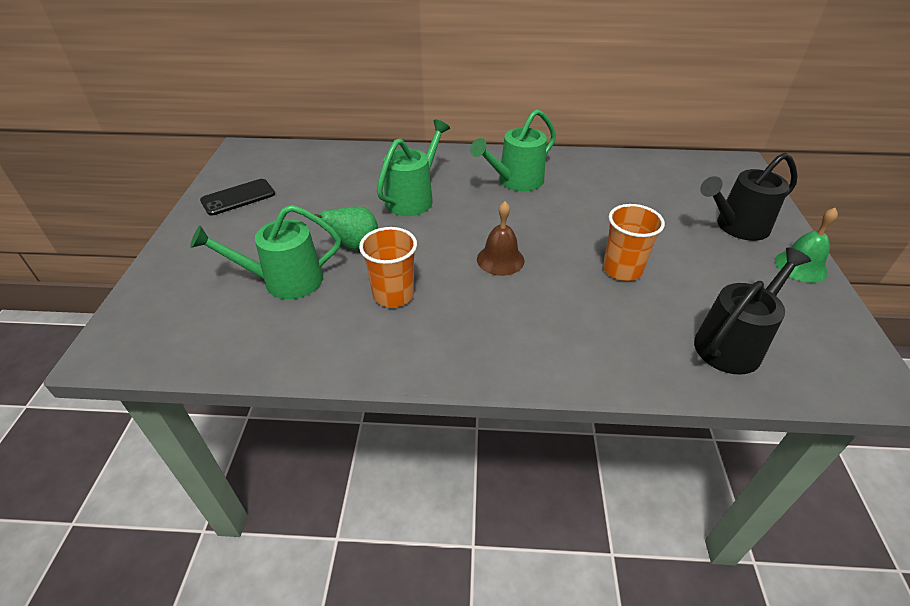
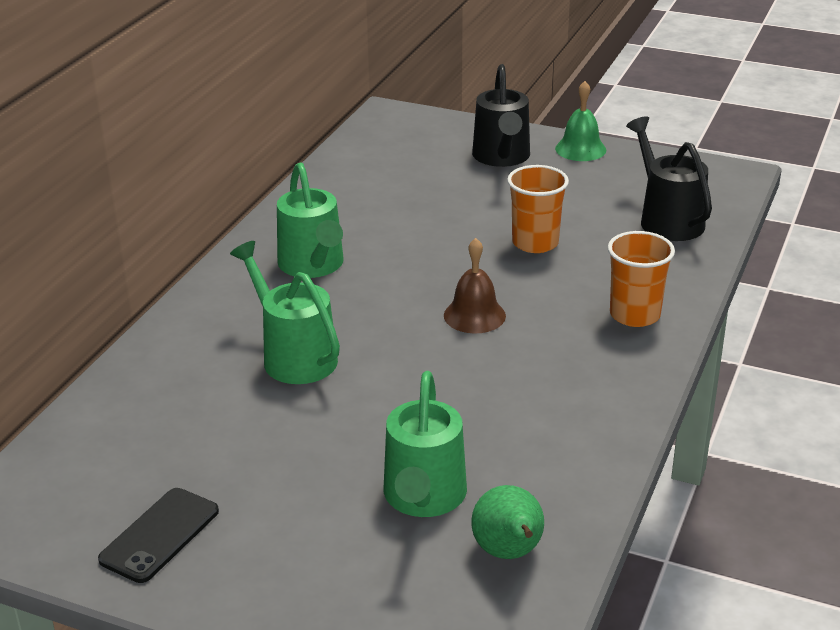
camera: 70 degrees left, 10 degrees down
(238, 197) = (160, 535): black phone -> black phone turned 45 degrees clockwise
(354, 246) = (378, 425): green pear -> green pear (509, 553)
(393, 295) = (500, 407): orange cup -> orange cup (634, 315)

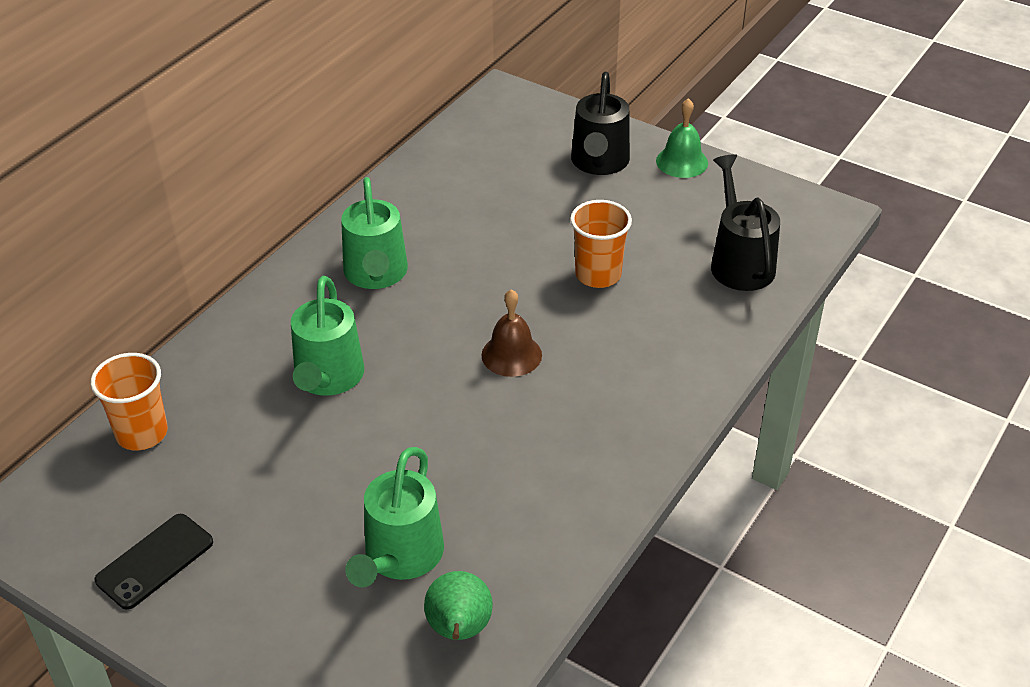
camera: 10 degrees right, 10 degrees up
(293, 356) = (328, 379): green watering can -> green watering can turned 150 degrees counterclockwise
(634, 315) = (667, 375): orange cup -> orange cup (141, 433)

